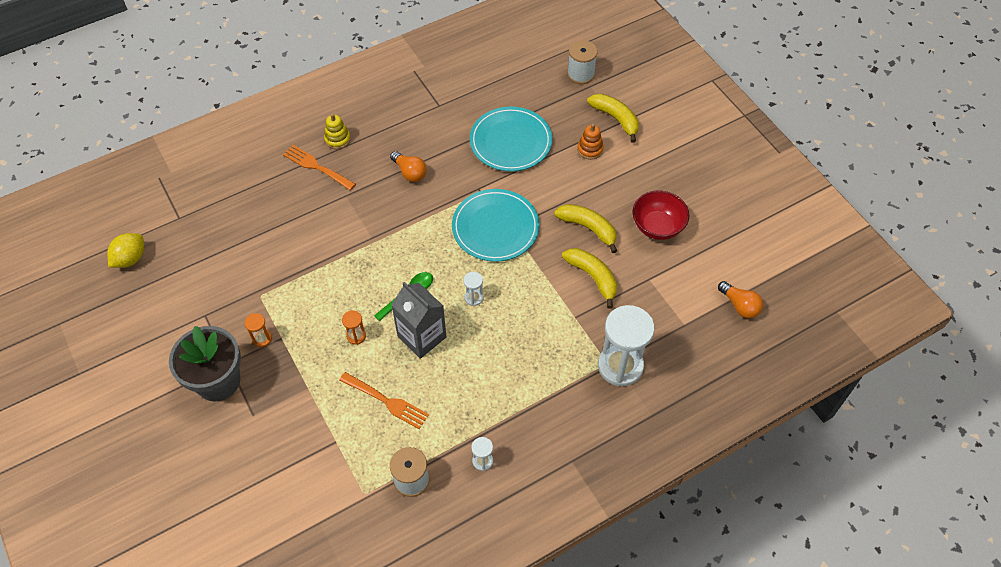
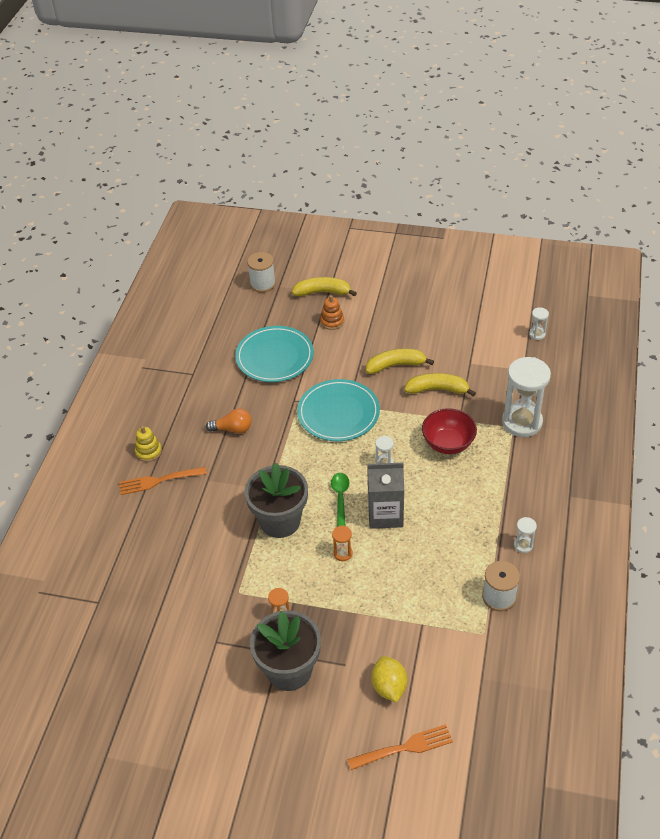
camera: 45 degrees left, 10 degrees down
(130, 259) = (99, 662): yellow lemon -> yellow lemon (389, 687)
(349, 271) = (280, 521): none -> grey flower pot
(386, 401) = (418, 571): orange fork -> orange fork (404, 748)
(657, 227) = (434, 331): red bowl -> red bowl (448, 443)
(739, 305) = (537, 334): orange light bulb -> white hourglass

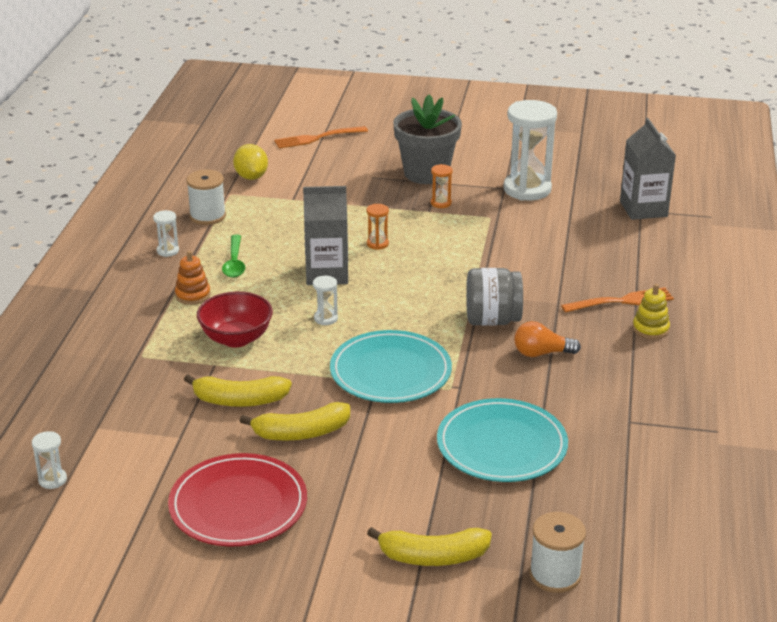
camera: 175 degrees right, 15 degrees down
(95, 604) = (643, 209): none -> grey carton
(261, 461) = (492, 320): none -> grey jar
(280, 521) = (455, 268): grey flower pot -> none
(332, 321) = (410, 502): orange stacking toy -> orange stacking toy (193, 295)
(340, 499) = (382, 286): green spoon -> green spoon (234, 262)
(389, 687) = (329, 165): yellow lemon -> yellow lemon (251, 177)
(427, 319) = (238, 505): none -> red plate
(522, 422) = (125, 362): white hourglass -> white hourglass (527, 189)

